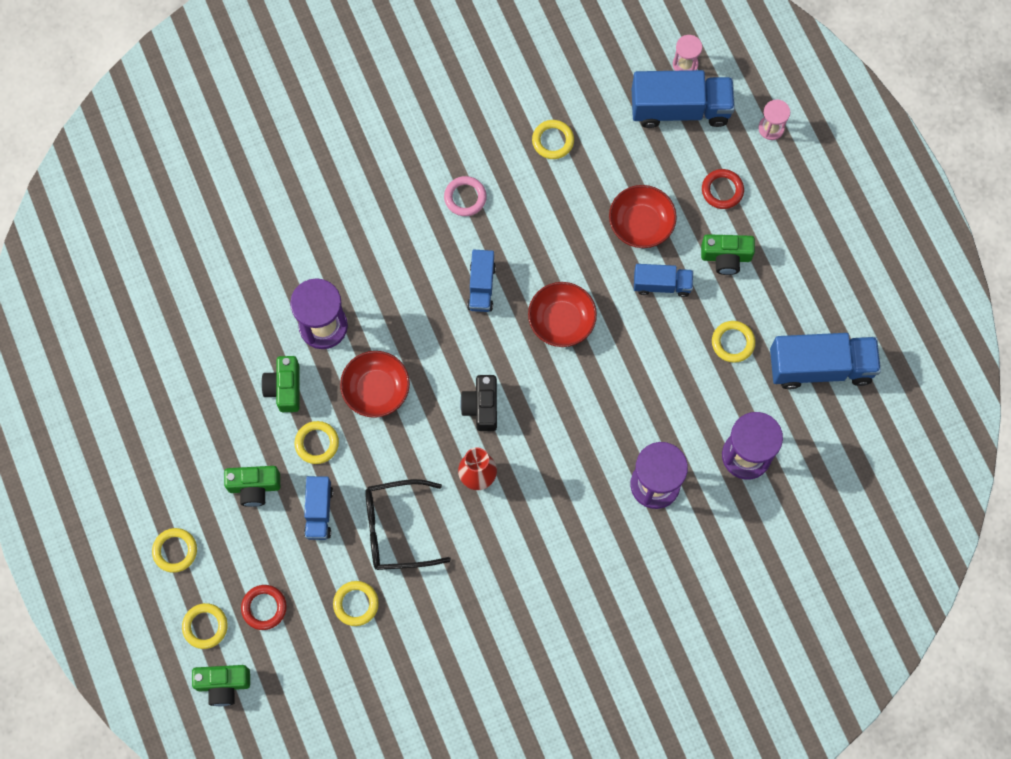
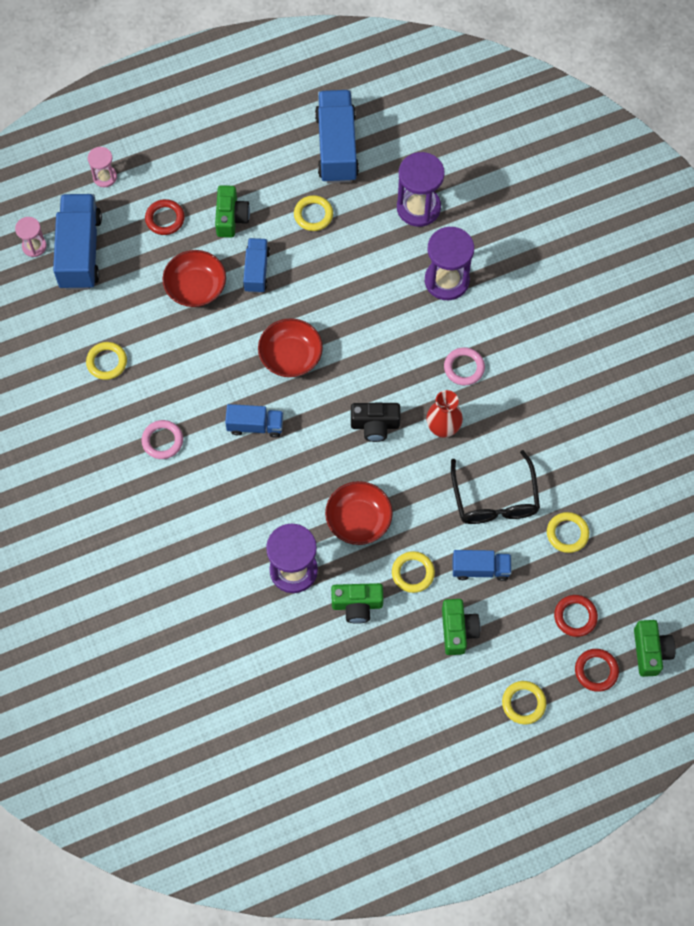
camera: 90 degrees left, 5 degrees down
(205, 626) = (596, 671): yellow ring -> red ring
(549, 501) = (464, 368): none -> pink ring

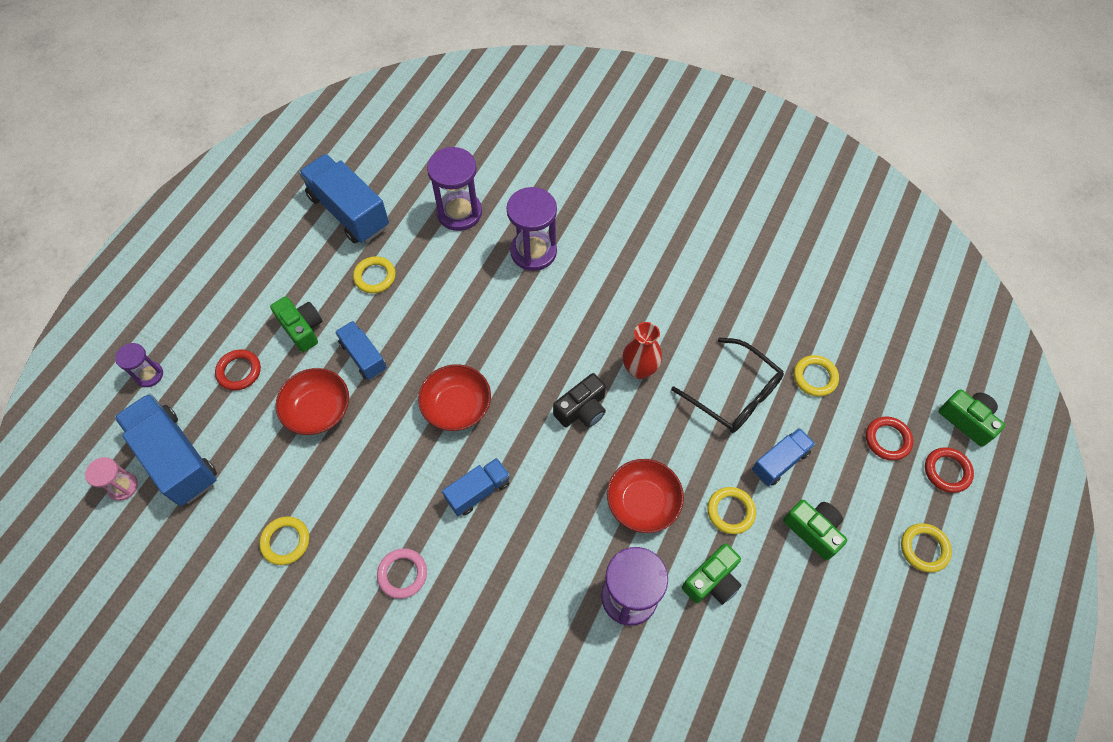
camera: 40 degrees left, 5 degrees down
(105, 177) = (149, 375): pink hourglass -> purple hourglass
(464, 368) = (610, 308): pink ring -> none

